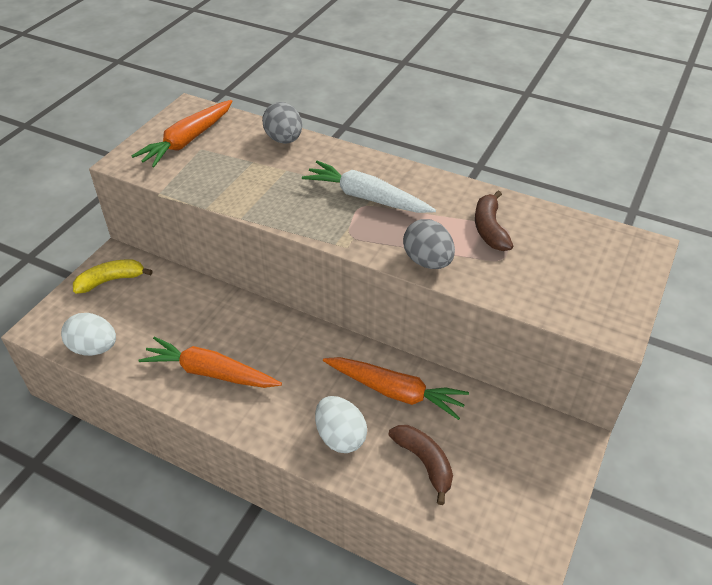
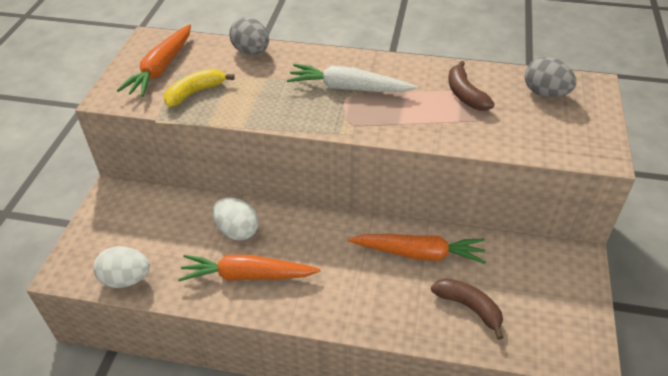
camera: 15 degrees left, 0 degrees up
(111, 280) = (117, 213): yellow banana -> yellow banana (195, 92)
(340, 437) = (388, 304): white egg -> white egg (237, 231)
(427, 261) = (426, 132): grey egg -> grey egg (545, 93)

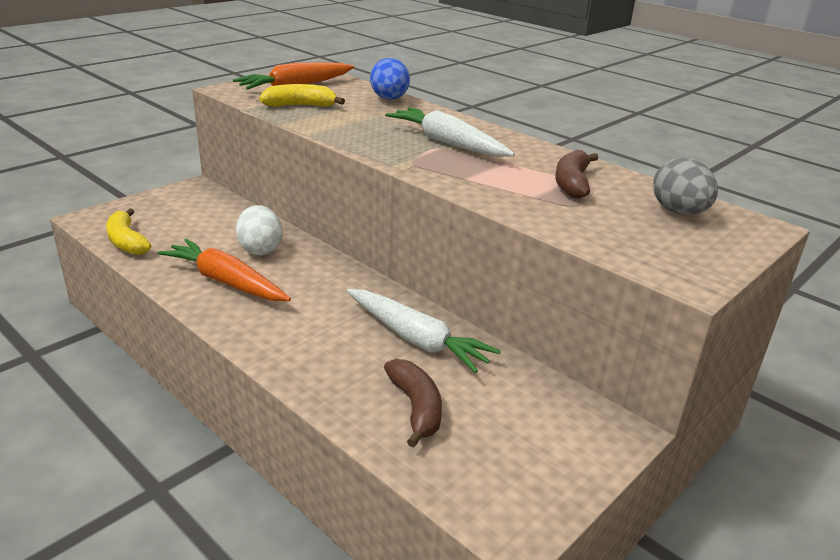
camera: 30 degrees right, 15 degrees down
(126, 279) = (127, 241): white egg -> yellow banana
(251, 51) = (389, 99): grey egg -> blue egg
(419, 253) = (416, 339): orange carrot -> white carrot

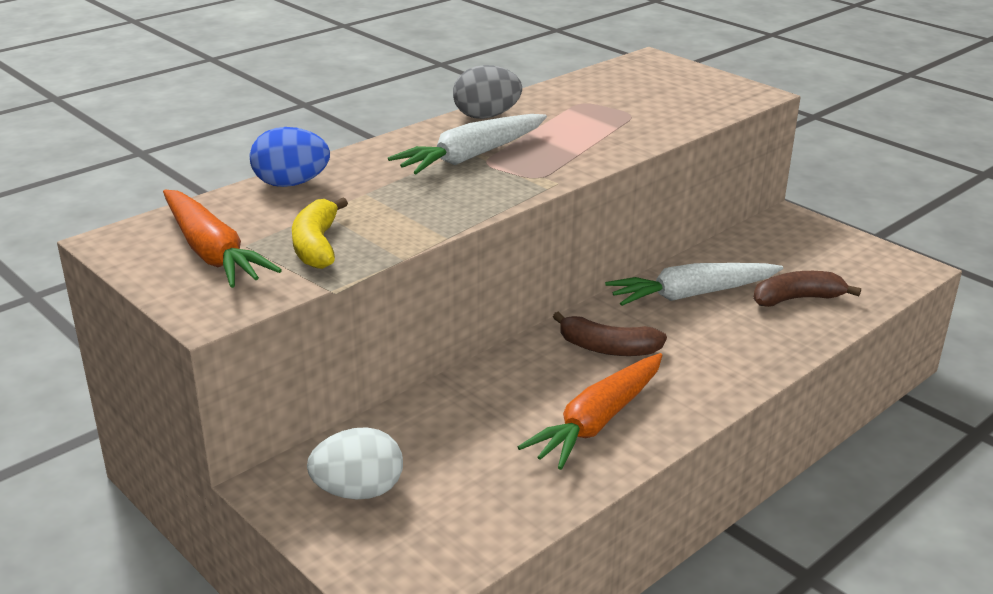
camera: 85 degrees left, 0 degrees up
(127, 241) = (487, 530): yellow banana -> none
(260, 249) = (507, 400): white egg -> white egg (358, 491)
(416, 339) = (691, 294): white carrot -> white carrot turned 150 degrees counterclockwise
(572, 183) = (579, 109): brown banana -> brown banana (607, 348)
(679, 212) = (633, 79): grey egg -> grey egg (486, 116)

